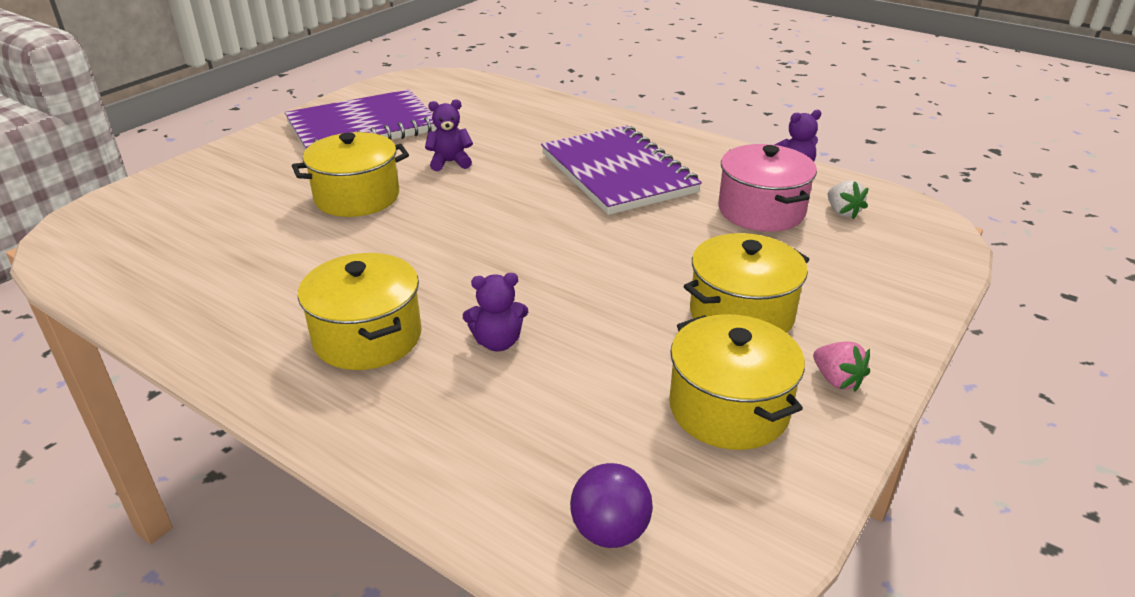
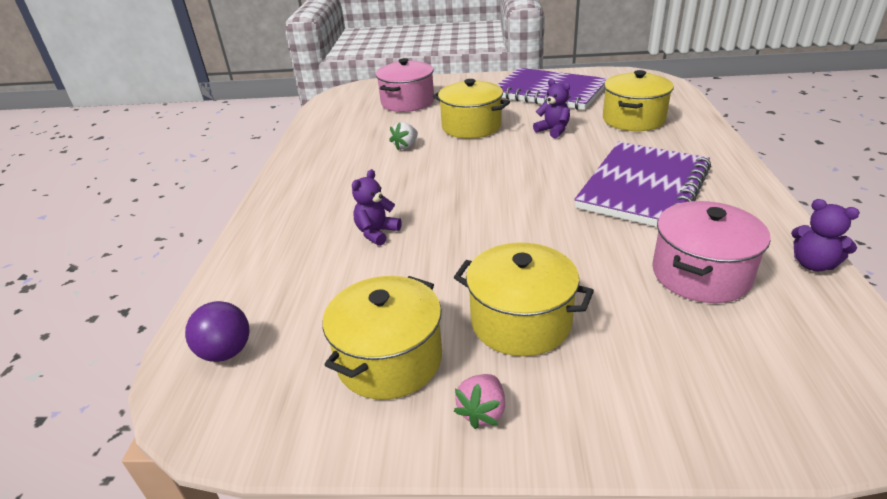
camera: 60 degrees right, 0 degrees up
(207, 208) = (407, 102): none -> pink pot
(367, 337) = (342, 193): yellow pot -> yellow pot (633, 119)
(498, 342) = (377, 233): purple teddy bear -> purple teddy bear turned 75 degrees clockwise
(842, 212) = (782, 324): white strawberry -> white strawberry (406, 146)

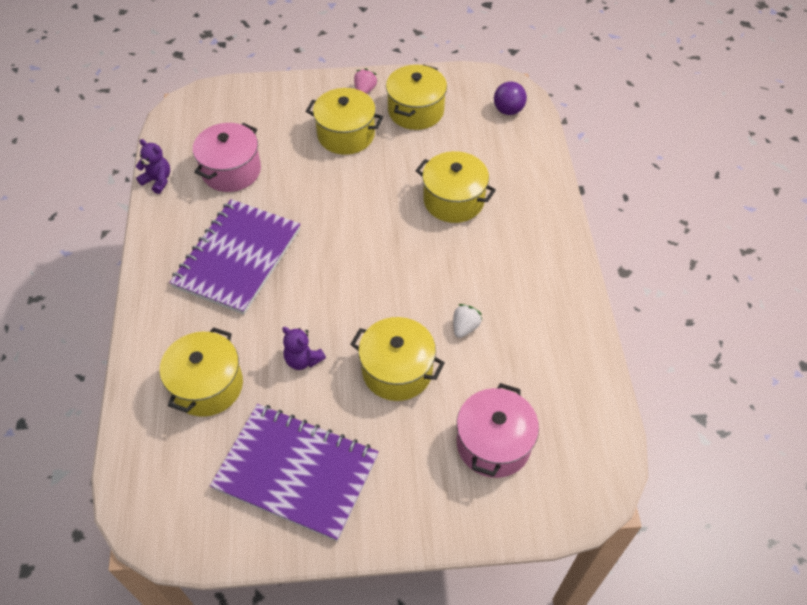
camera: 170 degrees right, 20 degrees up
(377, 233) = (453, 200): purple teddy bear -> yellow pot

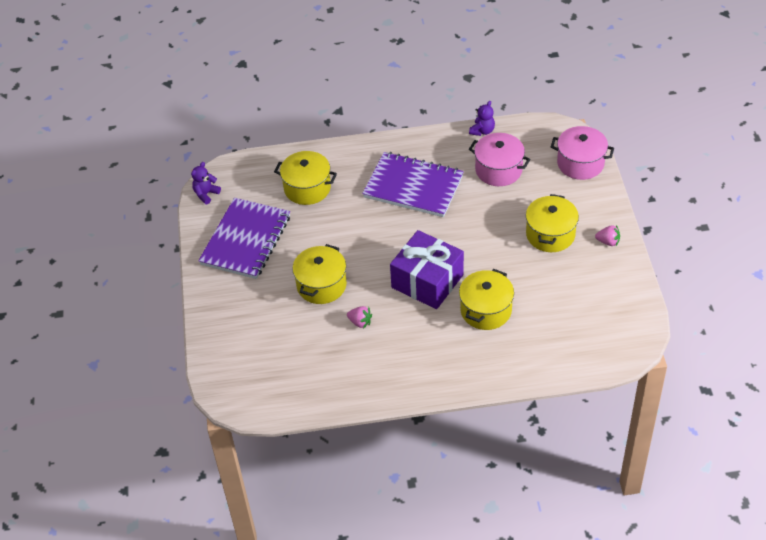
camera: 90 degrees right, 5 degrees down
(303, 360) = (328, 233): purple teddy bear -> purple teddy bear (206, 194)
(403, 253) = (427, 281): none -> purple gift
(416, 111) = (588, 279): yellow pot -> none
(465, 327) = (360, 322): white strawberry -> pink strawberry
(493, 444) = (265, 341): pink pot -> pink pot (580, 163)
(508, 110) = (602, 346): purple ball -> none

